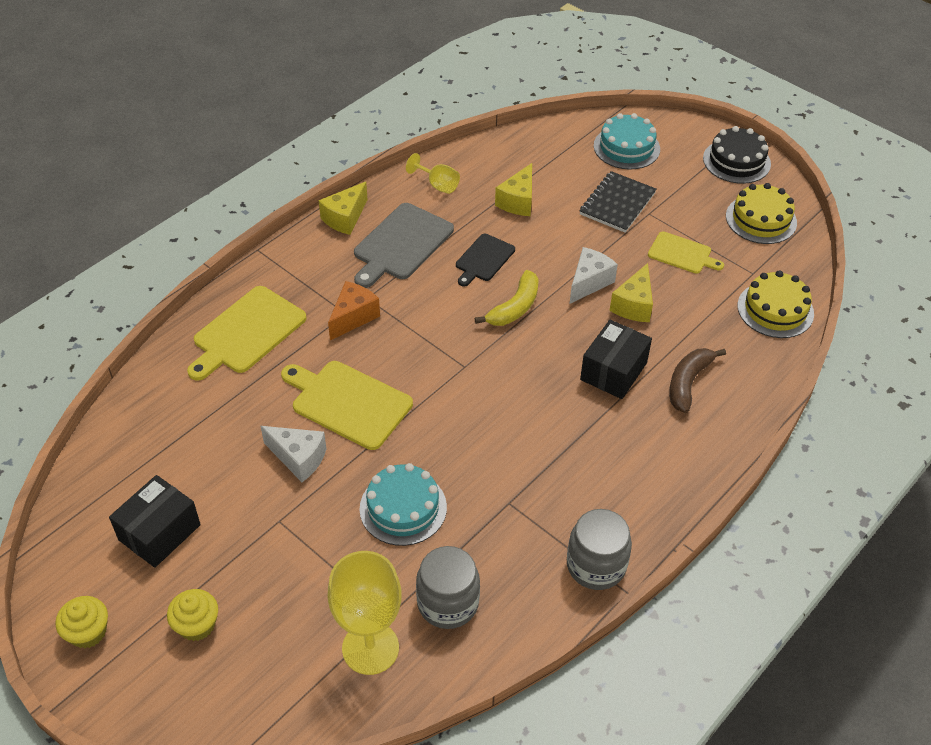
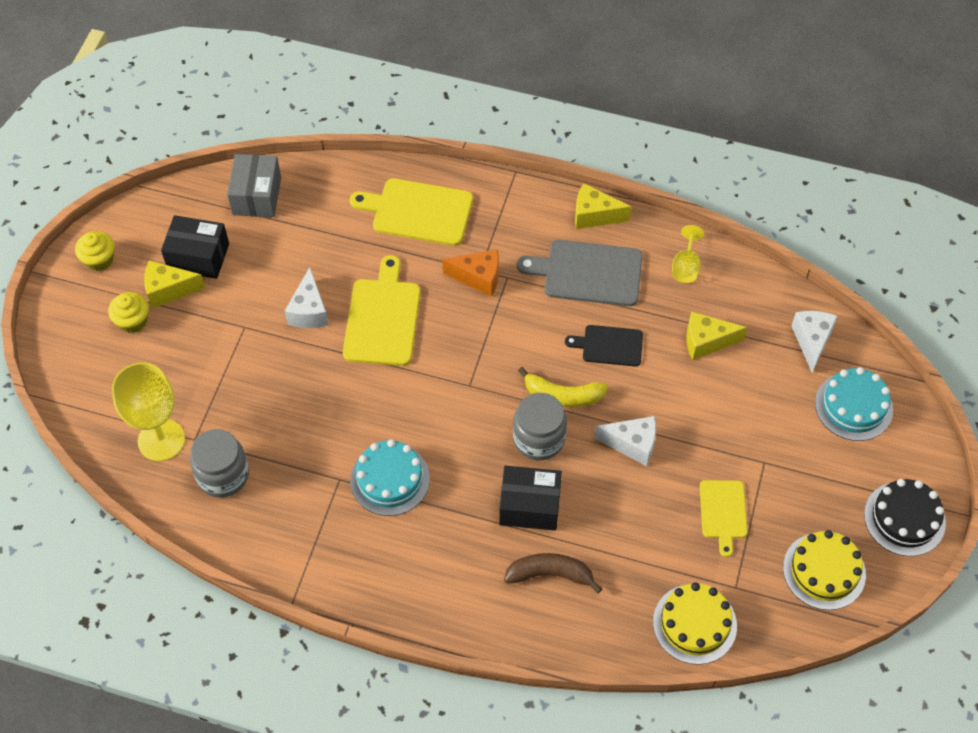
camera: 65 degrees right, 10 degrees up
(123, 453) = (257, 196): none -> grey box
(403, 508) = (297, 405): turquoise cake -> turquoise cake (390, 479)
(555, 145) = (812, 341): none -> white cheese
(596, 565) = (307, 569): grey jar -> grey jar (539, 439)
(617, 204) = (759, 428): black notebook -> none
(634, 305) = (624, 493): yellow cheese -> yellow cheese (169, 290)

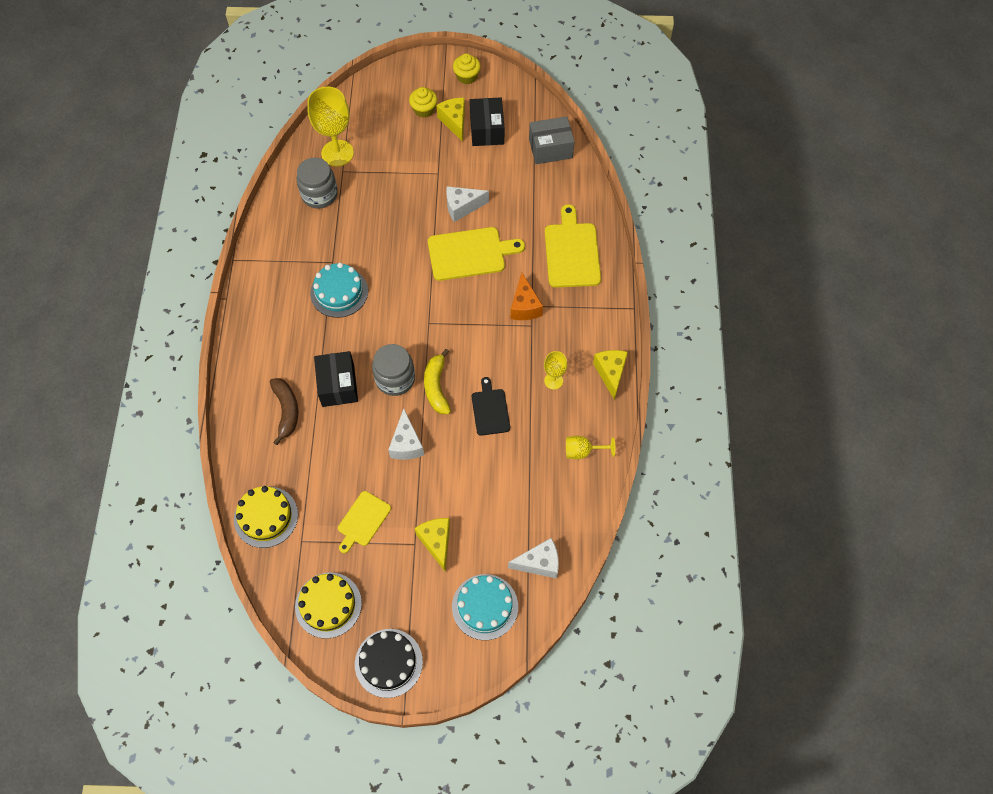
camera: 75 degrees right, 5 degrees up
(588, 273) = (553, 381): grey cutting board -> yellow goblet
(706, 341) = (515, 480): yellow cheese -> yellow cheese (436, 542)
(723, 512) = (363, 520): yellow cutting board -> yellow cutting board turned 45 degrees counterclockwise

